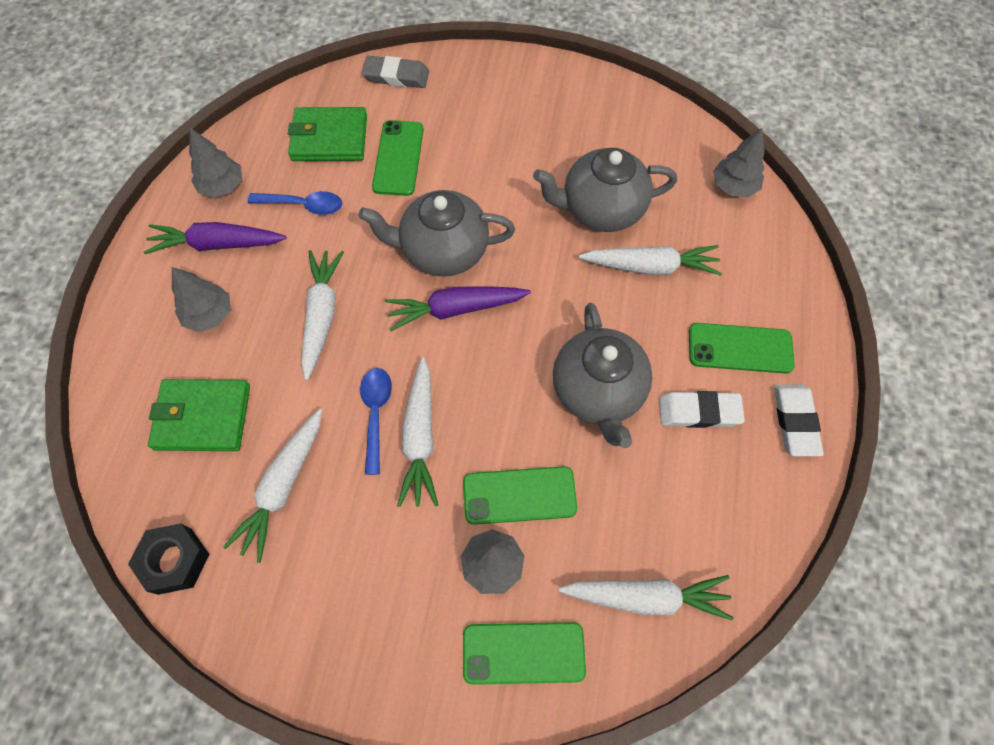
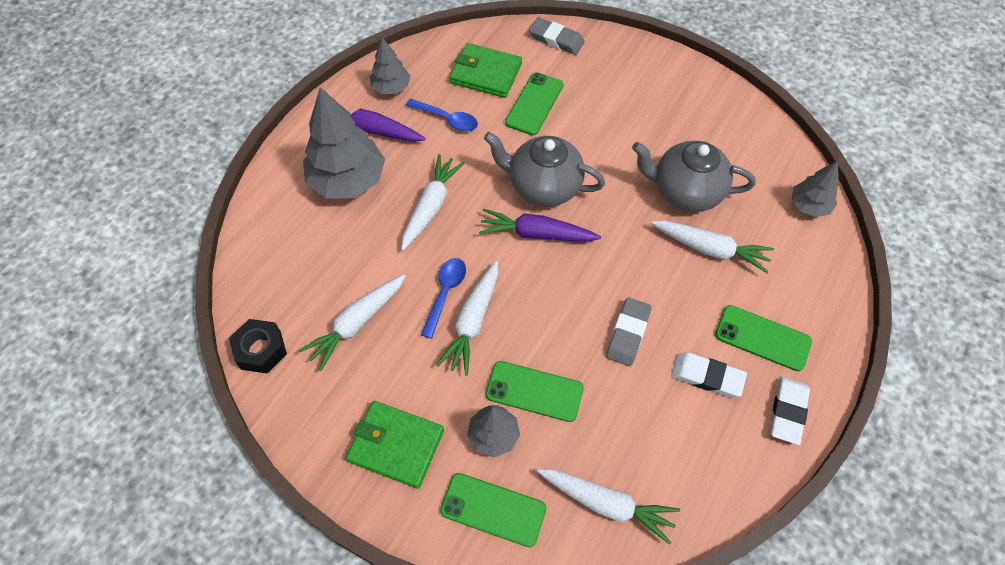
camera: 20 degrees right, 5 degrees down
(203, 417) = (316, 254): green wallet -> green wallet (396, 445)
(209, 315) = (347, 180): grey tree -> grey tree, size x1.85
(598, 392) = (628, 334): grey teapot -> grey eraser

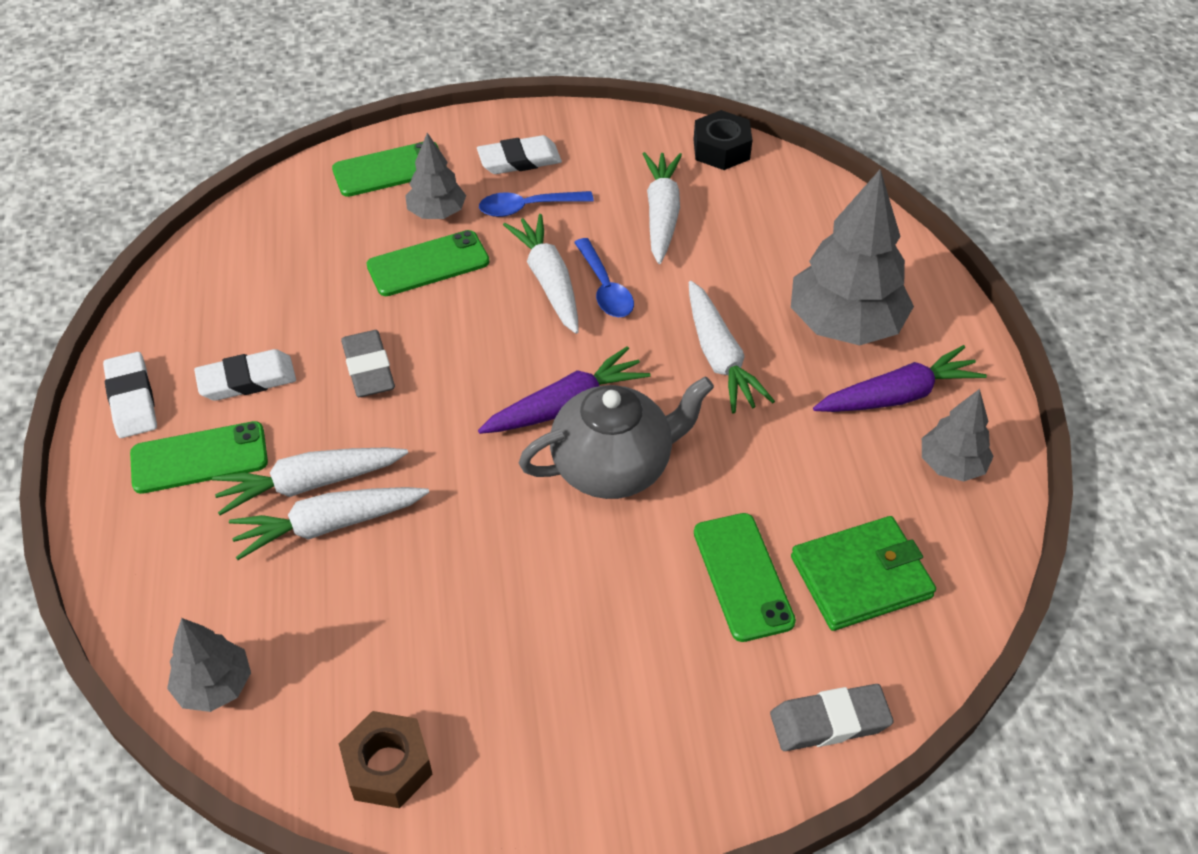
camera: 140 degrees right, 10 degrees down
(396, 445) = (519, 160): green wallet -> white eraser
(447, 119) = (828, 471): blue spoon -> blue spoon (528, 207)
(607, 504) = (286, 226): white carrot -> white carrot (310, 484)
(685, 191) = (416, 586): grey teapot -> none
(746, 128) = (388, 766): none -> brown nut

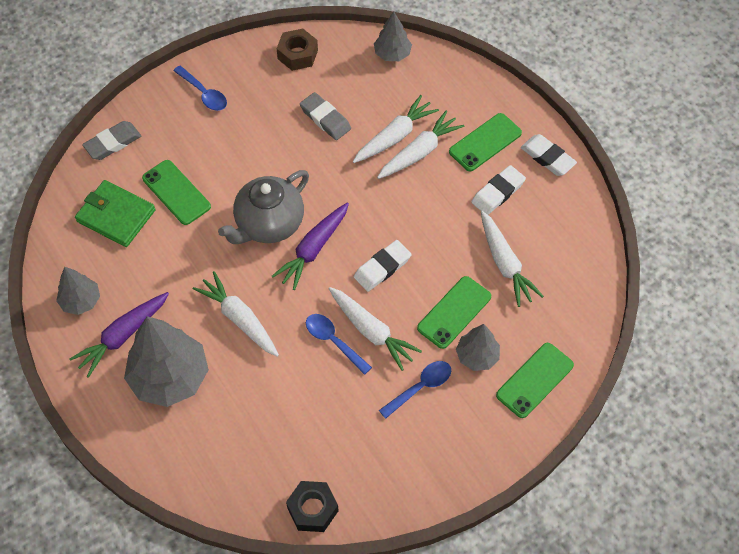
camera: 155 degrees right, 10 degrees up
(368, 368) = (438, 227): grey eraser -> grey eraser (325, 119)
(519, 160) = (452, 430): white eraser -> white eraser (382, 268)
(614, 756) = (204, 93): none -> blue spoon
(661, 214) = (327, 421): white carrot -> white carrot (505, 264)
(861, 577) = (116, 216): green wallet -> green wallet turned 75 degrees clockwise

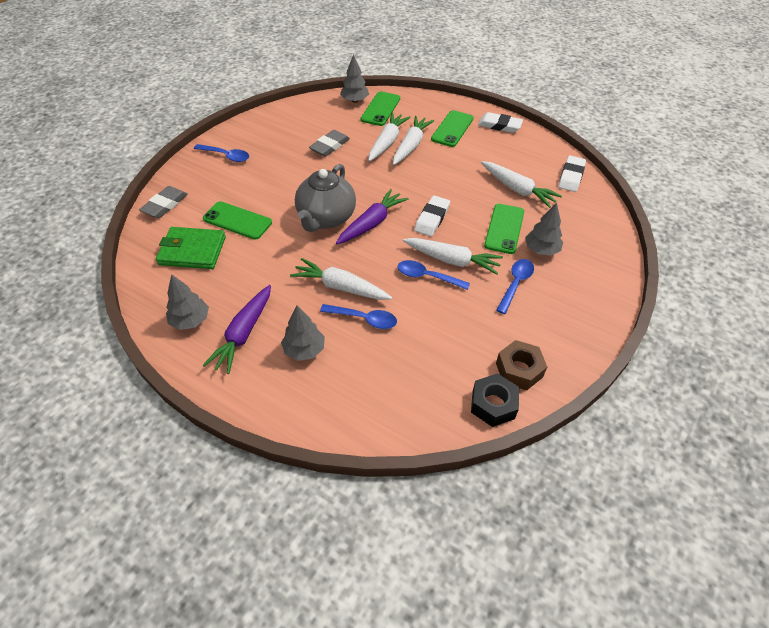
camera: 25 degrees left, 10 degrees down
(169, 377) = (304, 350): grey tree -> grey tree, size x0.54
(243, 366) = (364, 319): none -> blue spoon
(297, 54) = (286, 117): brown nut -> brown nut (519, 370)
(313, 249) = (371, 223): purple carrot -> purple carrot turned 150 degrees counterclockwise
(325, 119) = (329, 146): grey eraser -> grey eraser turned 75 degrees counterclockwise
(498, 192) = (481, 152): white eraser -> white eraser (571, 176)
(534, 380) = (593, 251): green phone -> green phone (380, 109)

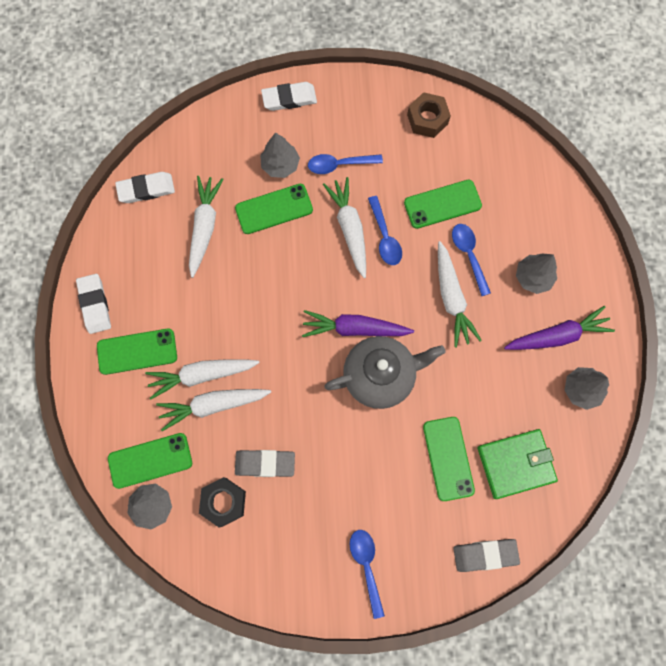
camera: 125 degrees left, 25 degrees up
(192, 251) = (515, 464): green wallet -> green wallet turned 75 degrees counterclockwise
(424, 329) = (442, 204): none -> green phone
(432, 218) = (307, 279): white eraser -> white eraser (289, 98)
(493, 404) = (471, 121): black nut -> black nut (224, 502)

